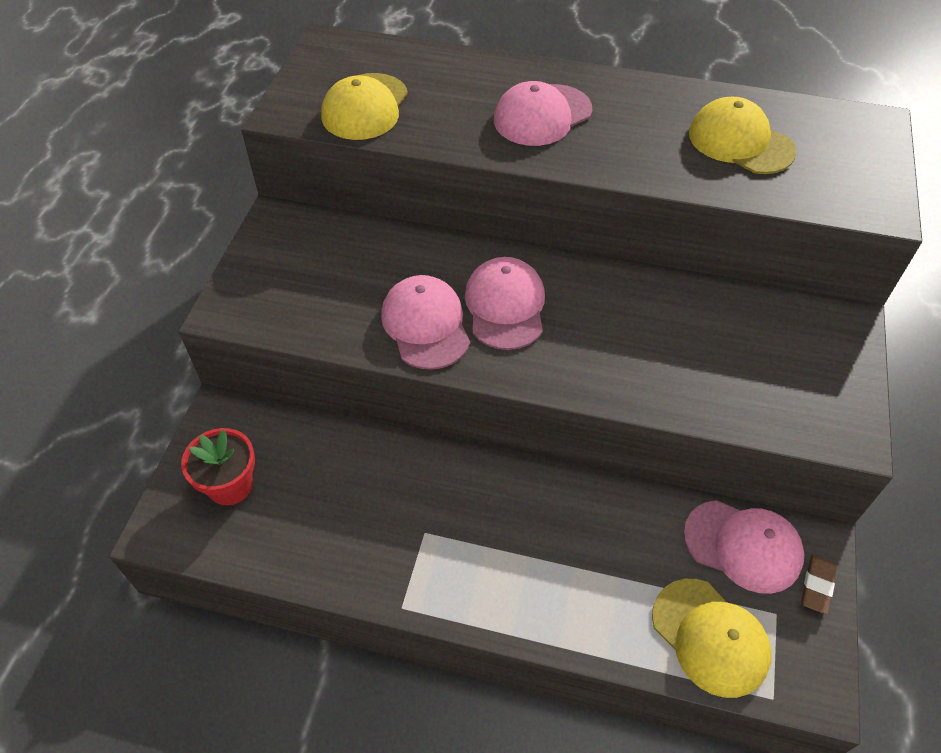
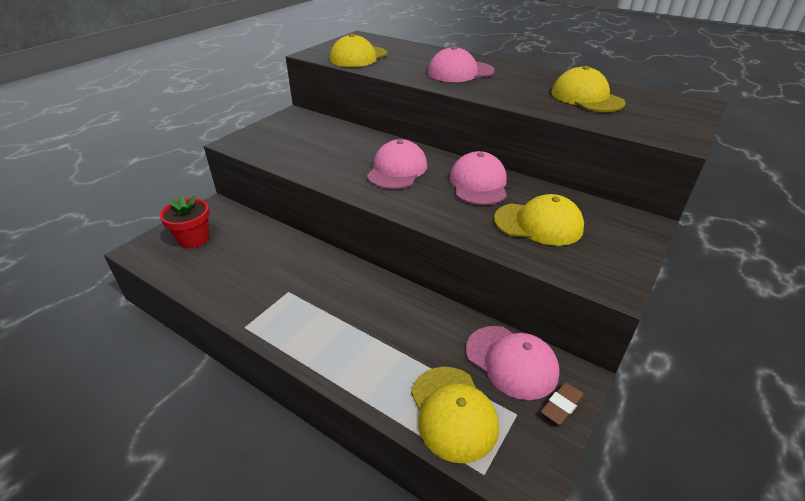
camera: 20 degrees right, 15 degrees down
(425, 325) = (341, 168): pink cap -> pink cap (478, 184)
(731, 359) = (538, 224): none -> yellow cap

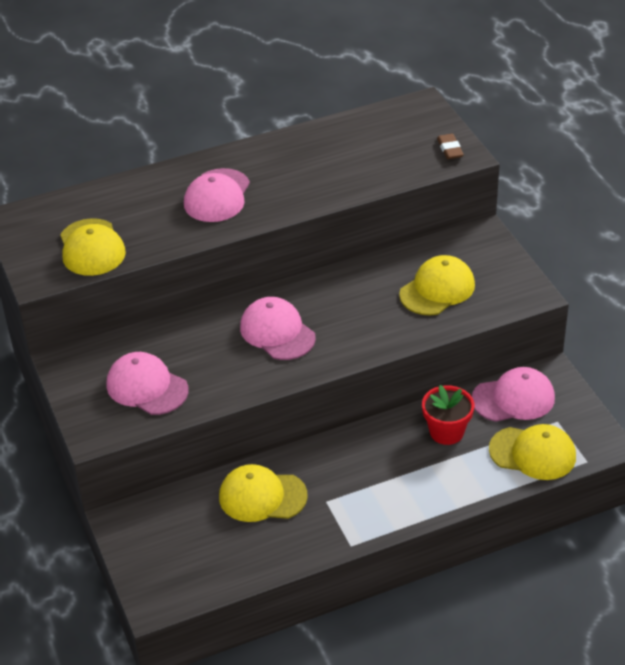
camera: 55 degrees left, 5 degrees up
(194, 239) = (173, 552): red flower pot -> red flower pot (446, 432)
(478, 184) = (350, 291): pink cap -> pink cap (147, 387)
(562, 405) = (567, 395): brown eraser -> brown eraser (450, 149)
(586, 98) = (354, 154): yellow cap -> yellow cap (262, 496)

